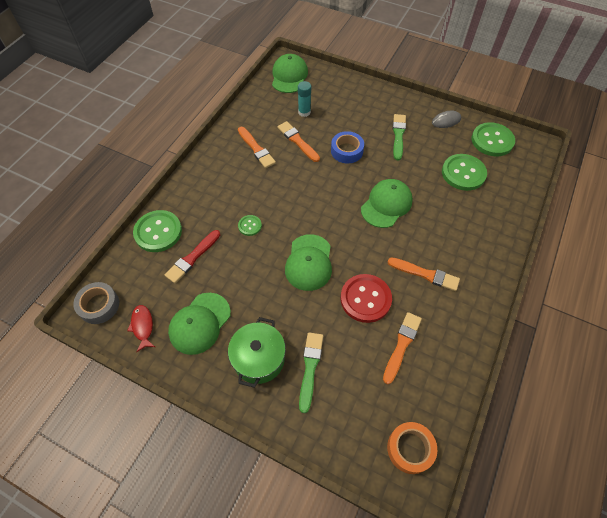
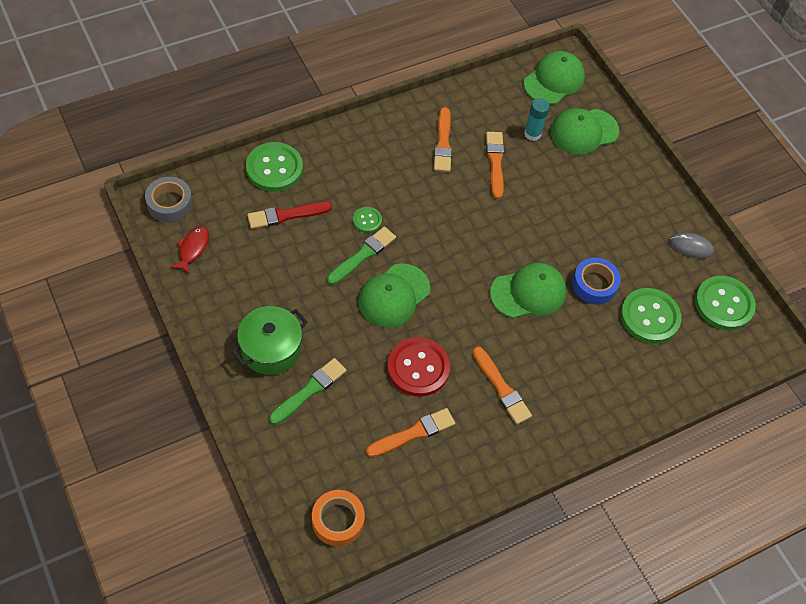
camera: 30 degrees right, 0 degrees up
(200, 323) = (244, 281): green cap -> green cap (583, 131)
(347, 151) = (540, 207): blue tape -> blue tape (594, 284)
(398, 135) = (616, 227): green brush -> green brush (362, 255)

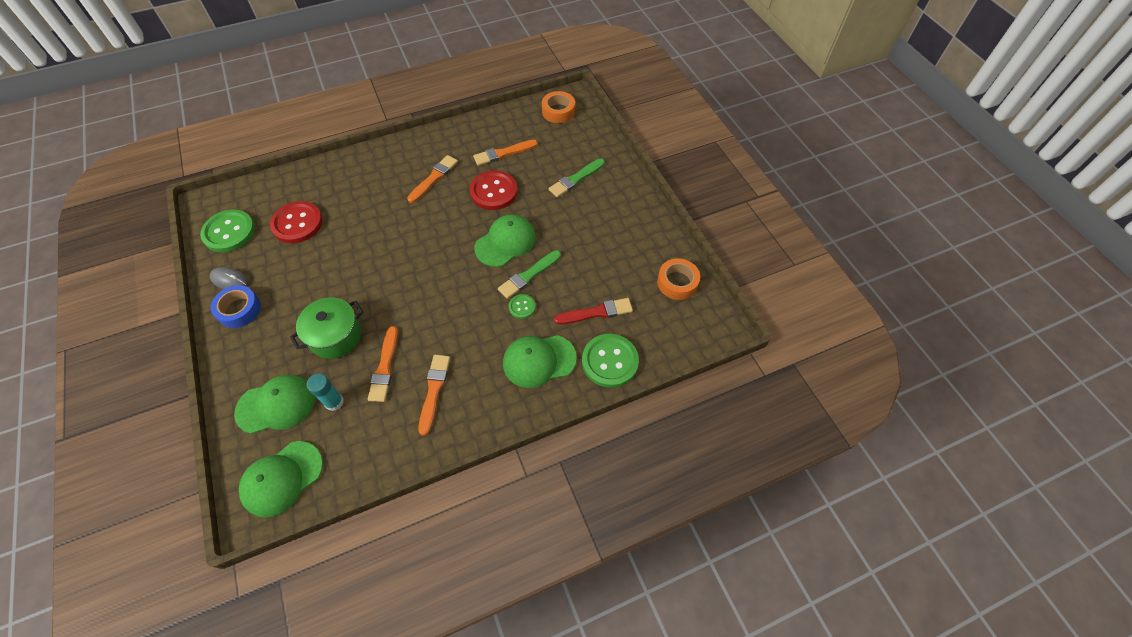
camera: 170 degrees left, 0 degrees up
(169, 203) = (705, 325): grey tape -> none
(193, 249) = (677, 282): red fish -> orange tape
(271, 349) = (605, 205): green pot -> green pot (335, 336)
(501, 388) = (434, 178): orange brush -> orange brush turned 60 degrees clockwise
(528, 292) = (391, 243): green cap -> green cap (539, 360)
(594, 284) = (333, 249): blue tape -> blue tape (239, 310)
(649, 317) = (297, 223): green button -> red button

